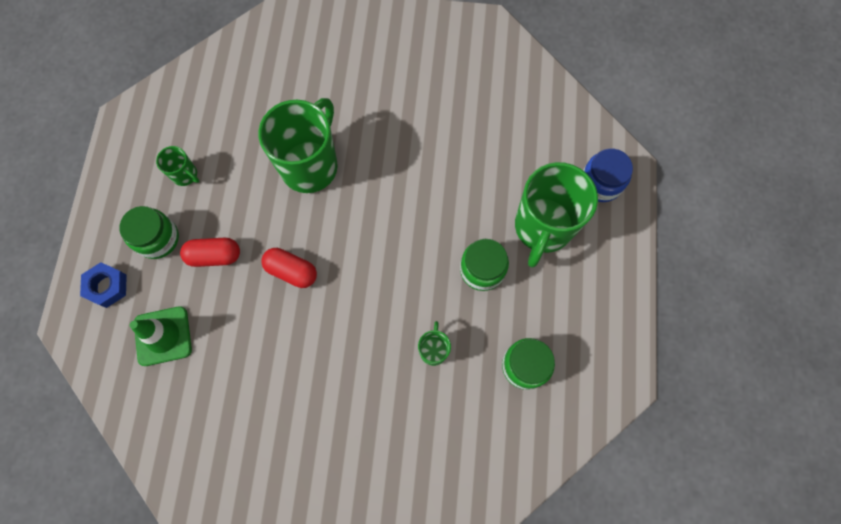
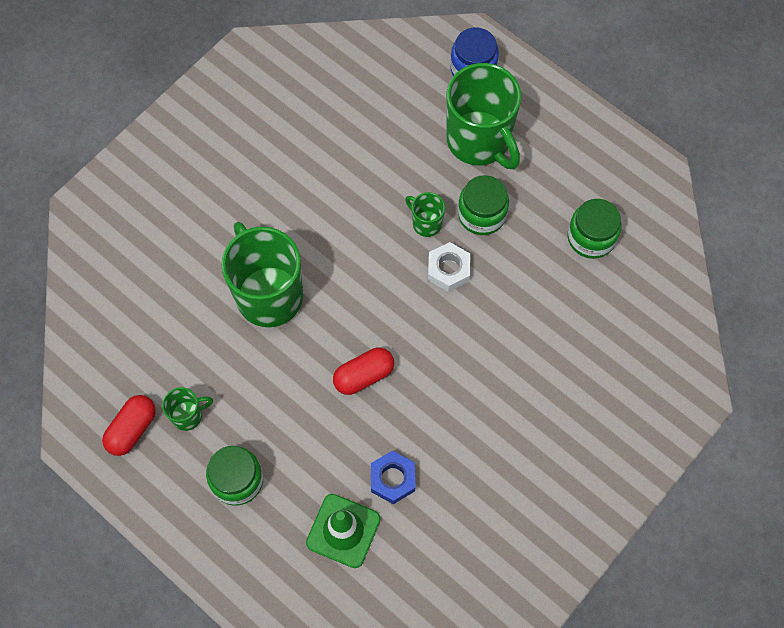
camera: 55 degrees left, 5 degrees down
(107, 286) = (252, 557): blue nut -> blue nut (392, 479)
(214, 256) = (296, 436): red capsule -> red capsule (132, 429)
(418, 275) = (448, 270): none -> white nut
(433, 350) = (526, 301): green mug -> green mug (426, 223)

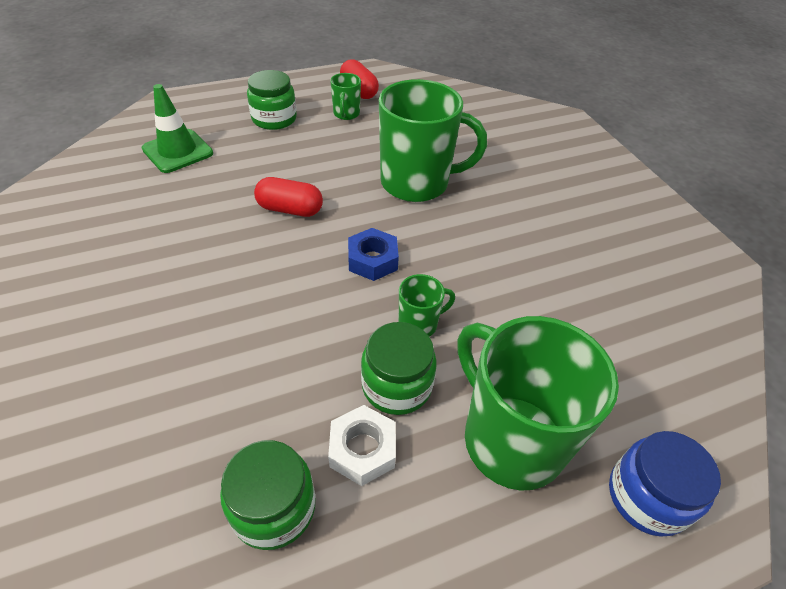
camera: 115 degrees right, 20 degrees down
(364, 376) = (290, 209): red capsule -> red capsule turned 75 degrees counterclockwise
(392, 479) = (183, 190): blue nut -> blue nut (372, 260)
(448, 270) = (347, 318): white nut -> white nut (362, 449)
(479, 141) = (510, 439): green mug -> green mug turned 60 degrees clockwise

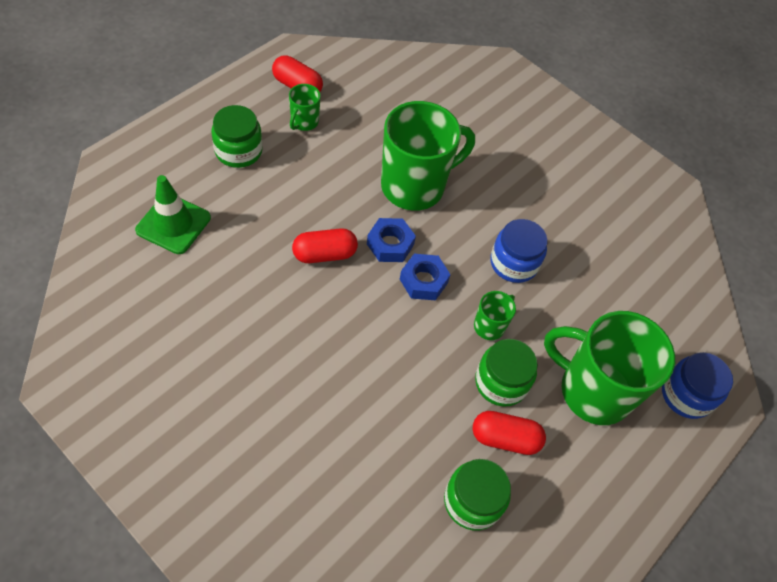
camera: 30 degrees left, 10 degrees up
(346, 114) = (304, 122): green mug -> green mug turned 45 degrees clockwise
(360, 220) = (390, 244): none -> blue nut
(362, 449) = (505, 438): white nut -> red capsule
(483, 275) = (514, 263): none -> blue jar

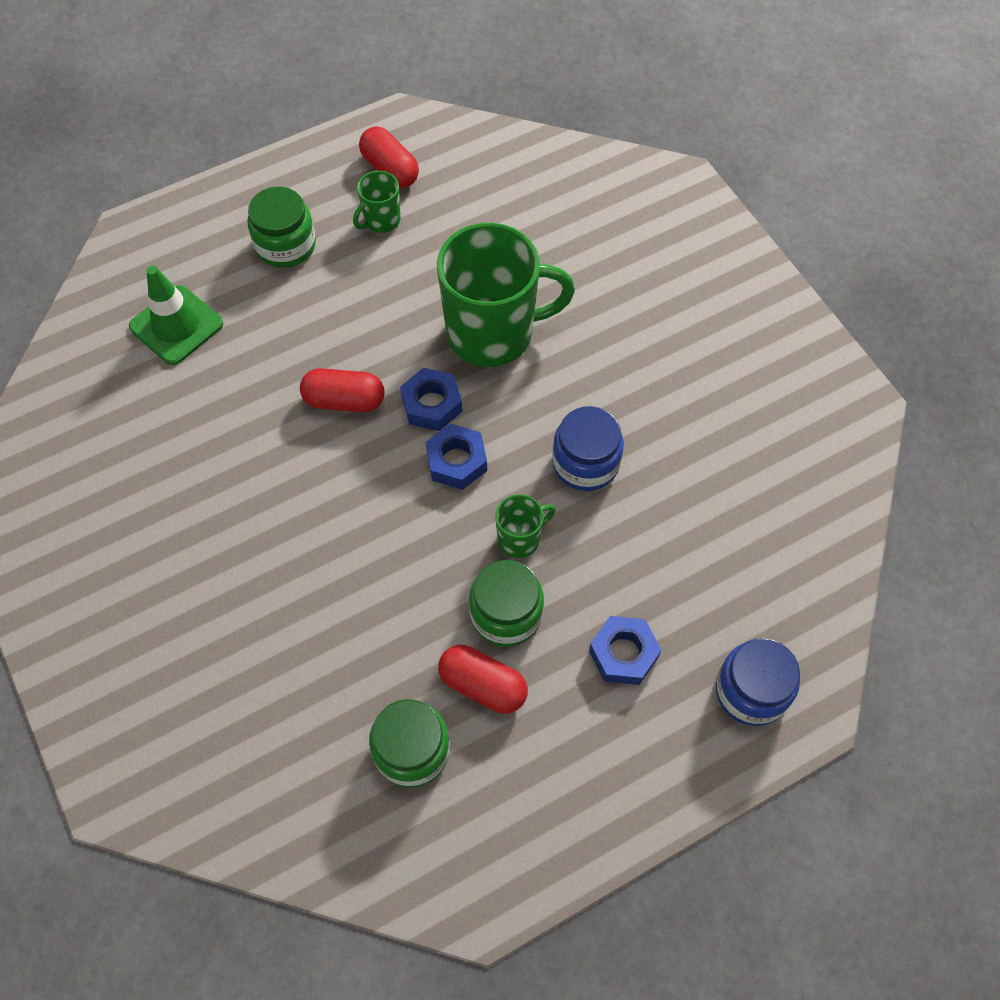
camera: 25 degrees right, 5 degrees up
(592, 390) = (623, 654): green mug -> blue nut

